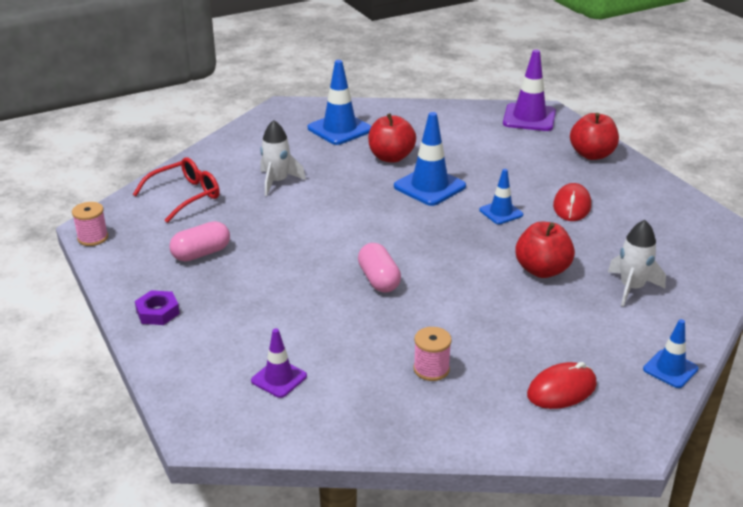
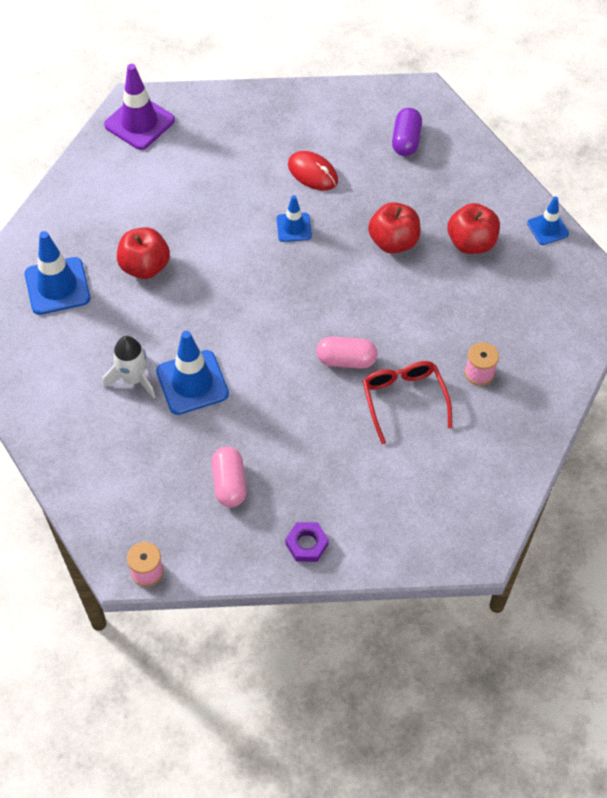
camera: 65 degrees left, 25 degrees up
(185, 196) = (112, 468): red glasses -> red glasses (404, 400)
(279, 378) = (442, 479): purple traffic cone -> none
(429, 186) = (218, 259): blue traffic cone -> blue traffic cone (192, 382)
(561, 389) = (539, 303): red mouse -> none
(592, 155) = (238, 113): red apple -> red apple (471, 243)
(631, 288) = (446, 197): white rocket -> none
(671, 245) = (406, 140): none -> purple capsule

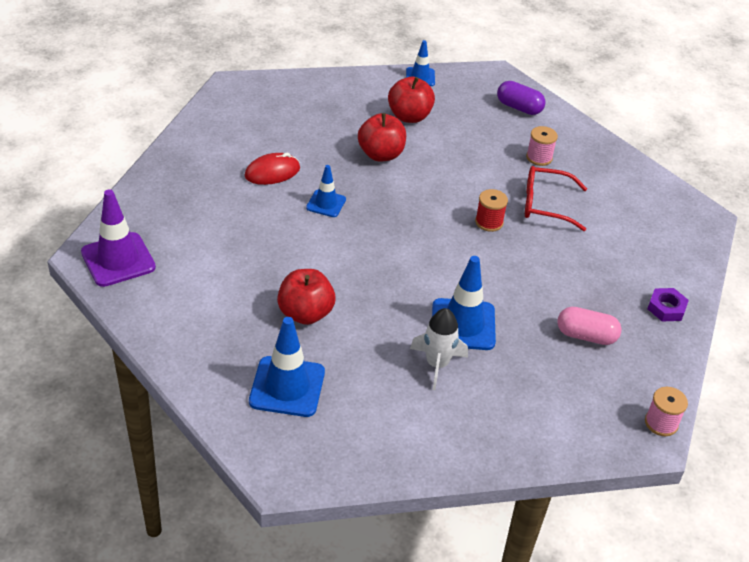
camera: 70 degrees left, 15 degrees down
(346, 360) = (489, 222): pink capsule -> red spool
(406, 140) = (277, 111): purple capsule -> purple capsule (519, 107)

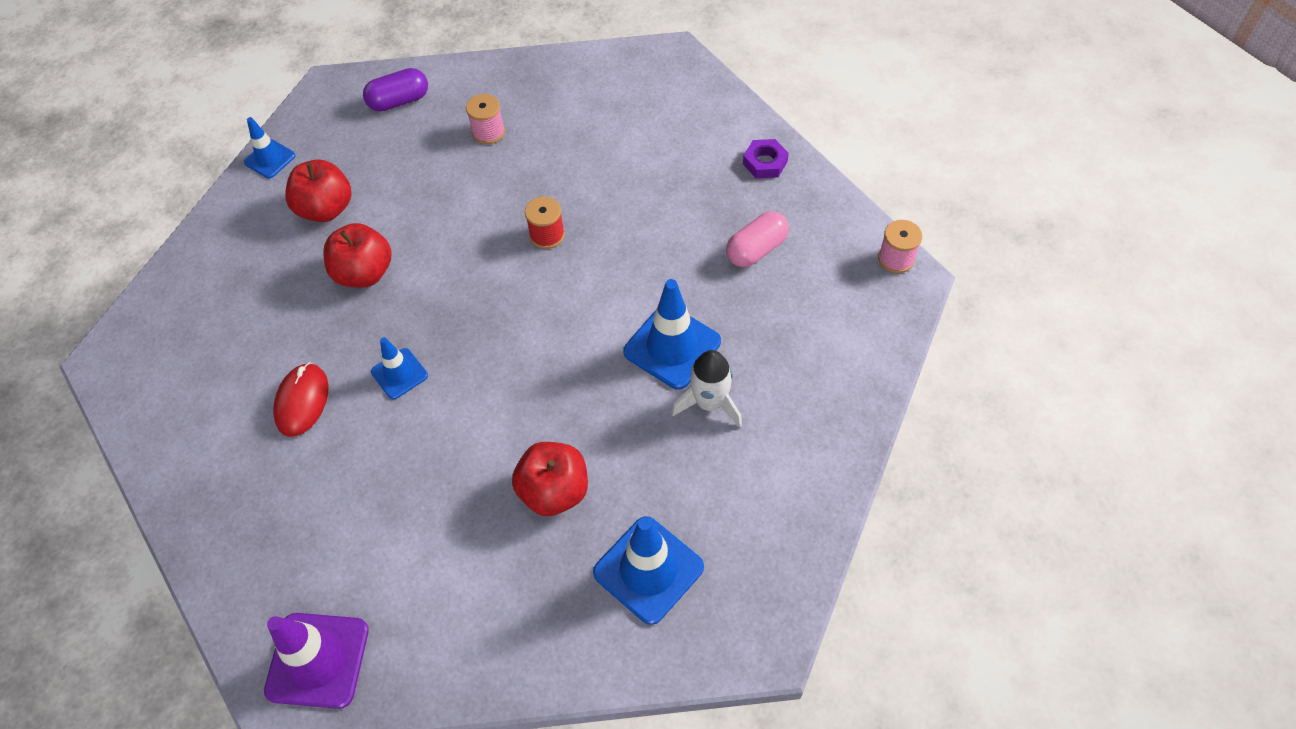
camera: 50 degrees left, 15 degrees up
(546, 205) = (560, 170): red glasses -> none

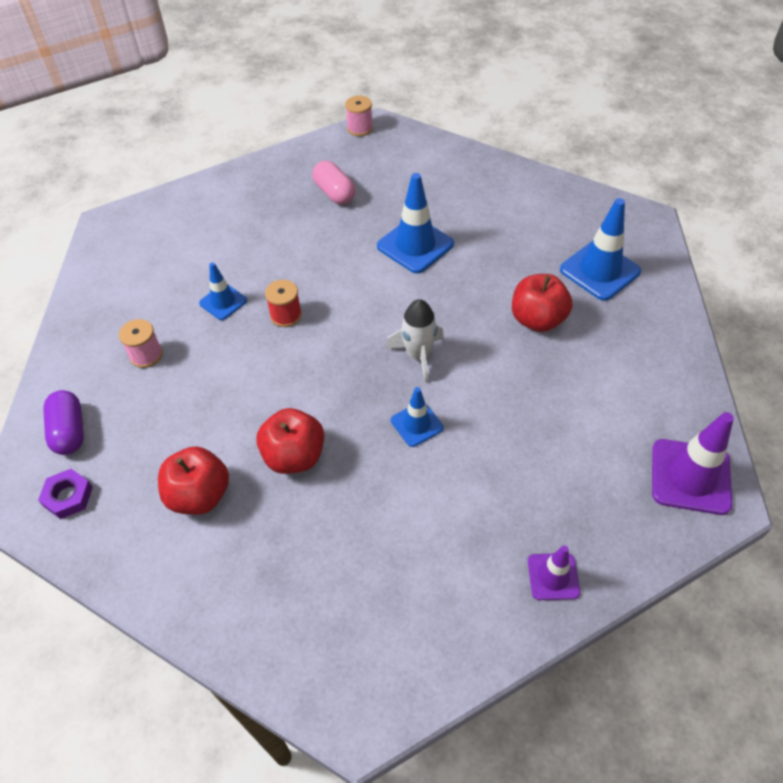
camera: 85 degrees left, 5 degrees down
(212, 510) = (553, 576): none -> purple traffic cone
(270, 159) = (105, 559): blue traffic cone -> blue traffic cone (223, 302)
(302, 401) = (437, 504): red mouse -> none
(709, 403) = (467, 229): white rocket -> white rocket (418, 355)
(765, 162) = (251, 180): purple nut -> purple nut (68, 496)

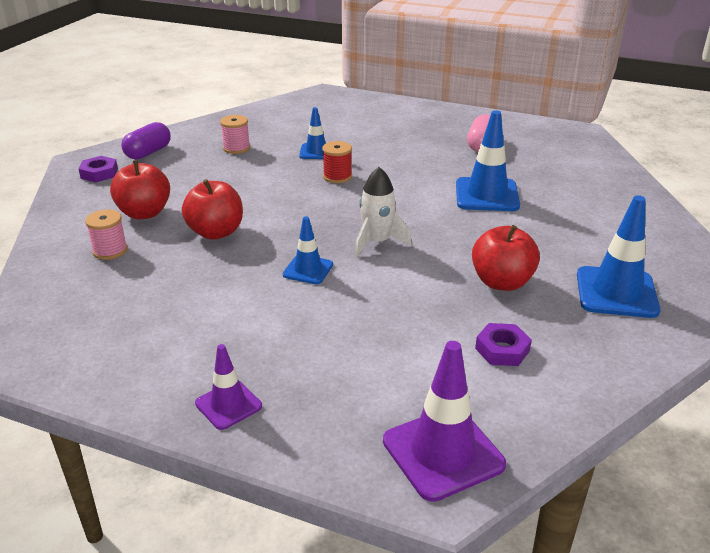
camera: 50 degrees right, 20 degrees down
(360, 128) = (563, 126): pink spool -> pink spool (110, 250)
(612, 374) = (502, 350): none -> purple nut

